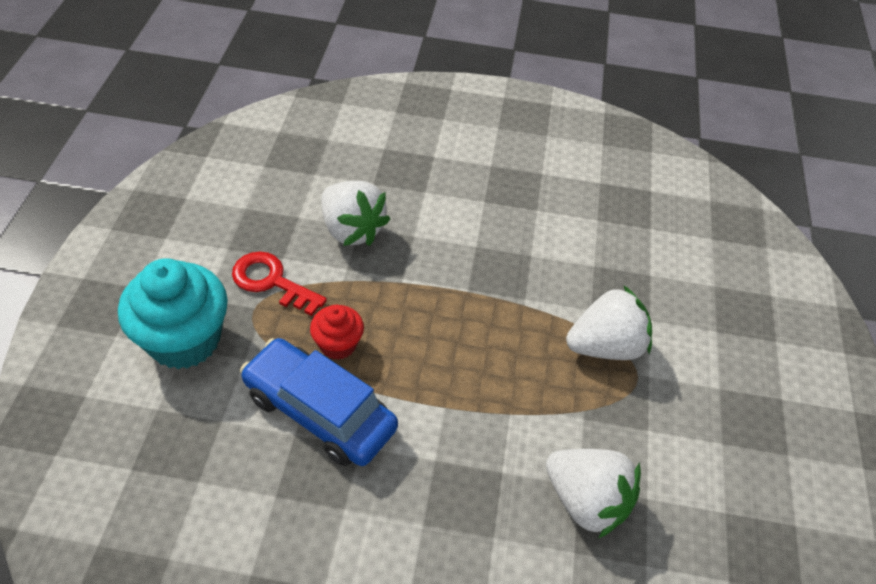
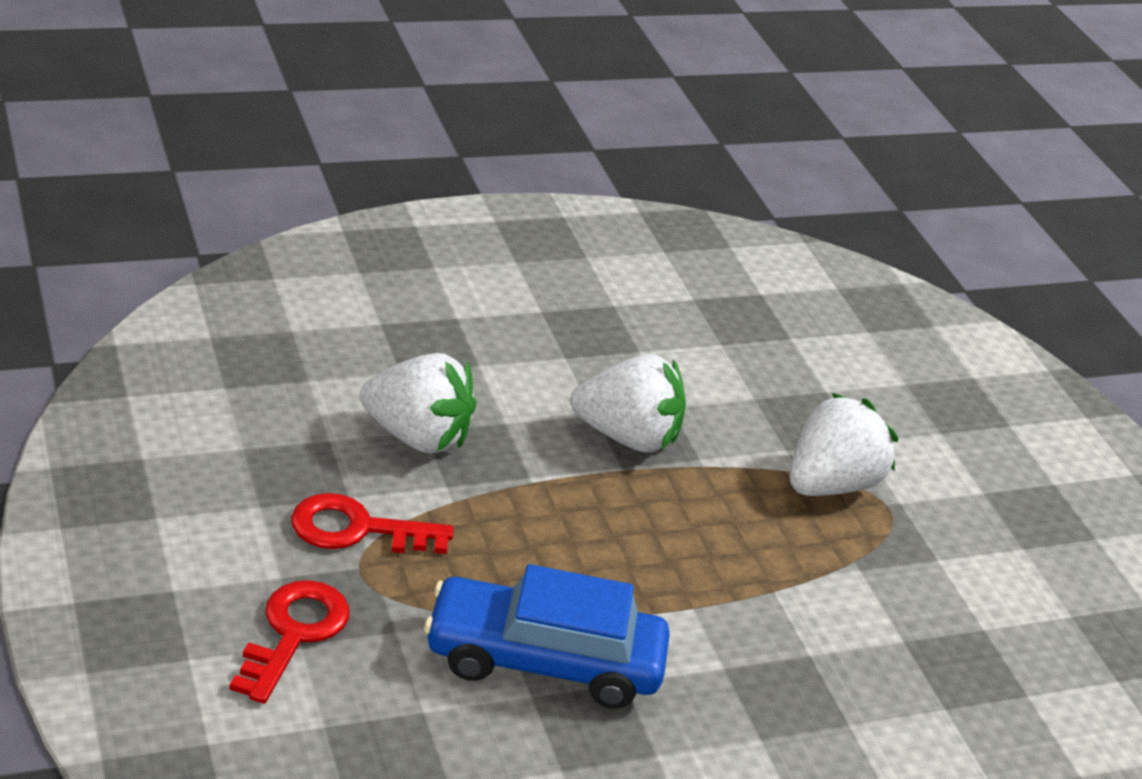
camera: 30 degrees left, 15 degrees down
(184, 340) = (293, 634): turquoise cupcake -> red key
(338, 344) = (507, 578): red cupcake -> none
(586, 501) = (922, 653): white strawberry -> white strawberry (627, 437)

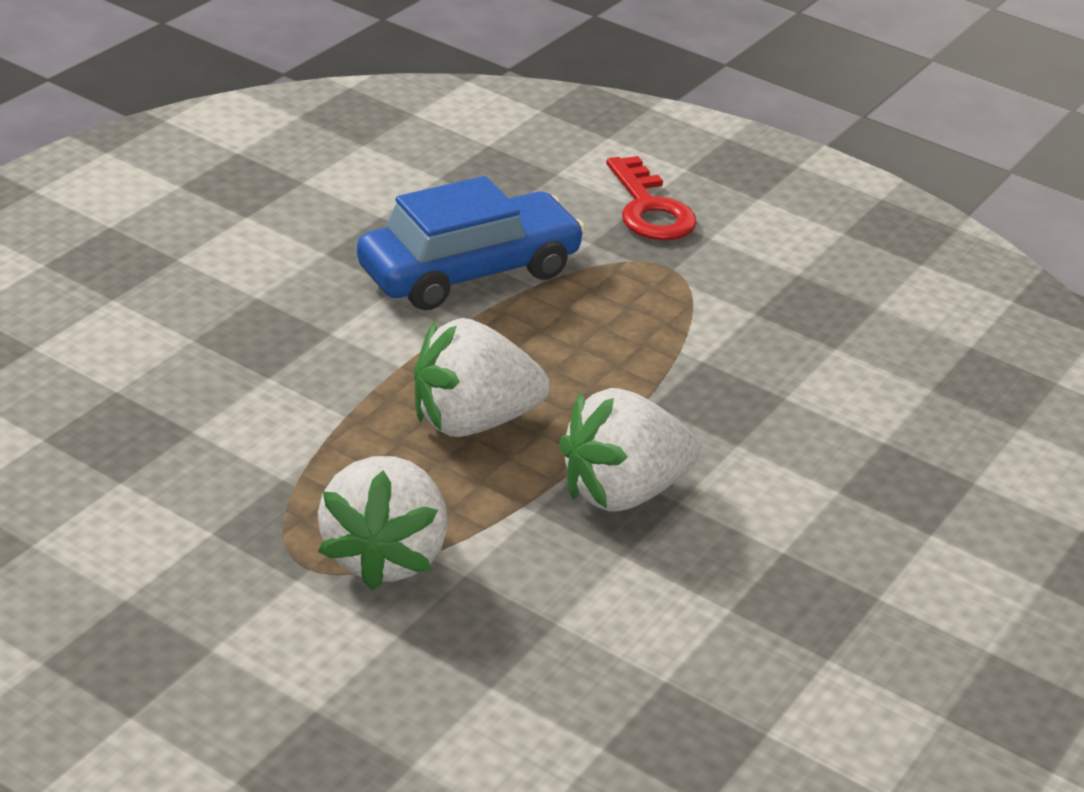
camera: 145 degrees right, 0 degrees up
(358, 529) = (712, 292): red key -> none
(417, 437) = (781, 387): white strawberry -> white strawberry (472, 422)

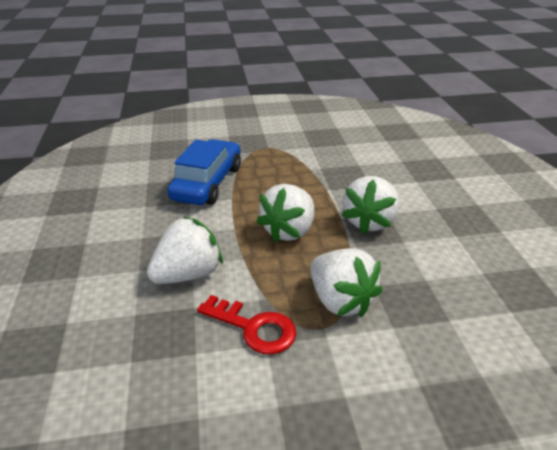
camera: 40 degrees left, 0 degrees up
(244, 386) = (188, 274): none -> white strawberry
(649, 209) = (233, 134): red key -> red key (254, 328)

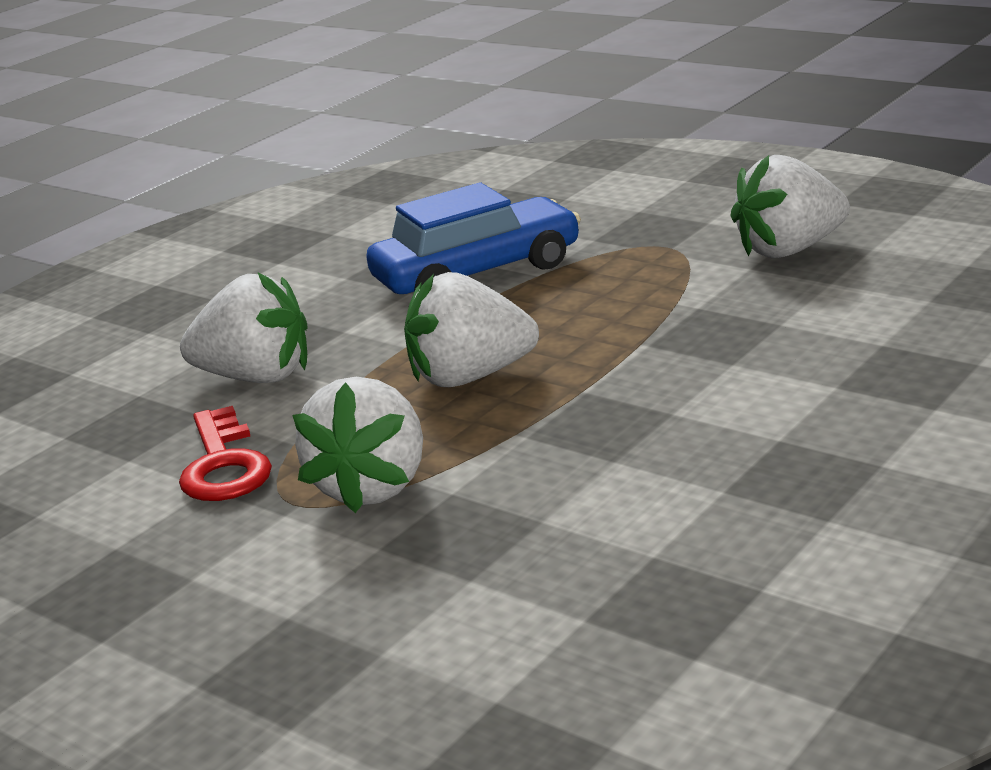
camera: 50 degrees right, 10 degrees down
(369, 222) = (615, 412): white strawberry -> white strawberry (789, 250)

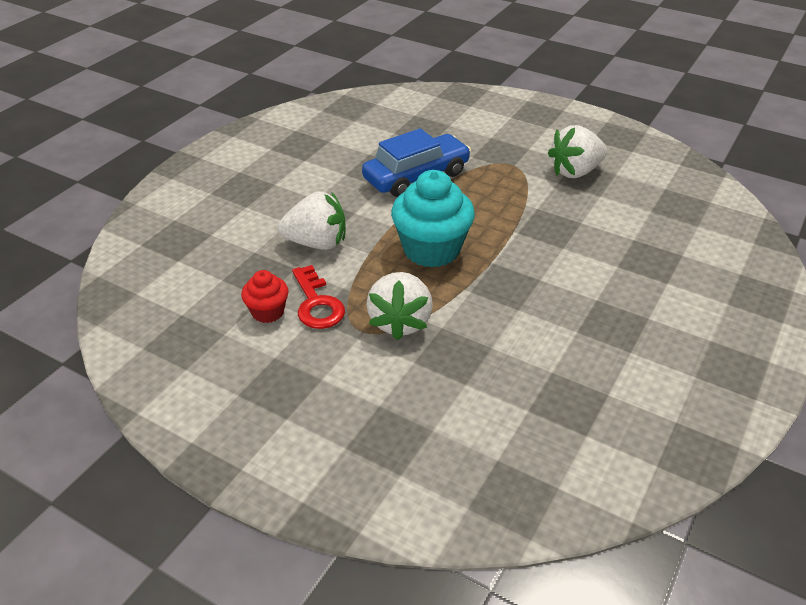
camera: 10 degrees left, 15 degrees up
(128, 481) = (268, 312): none -> red cupcake
(470, 377) = (431, 249): white strawberry -> turquoise cupcake

